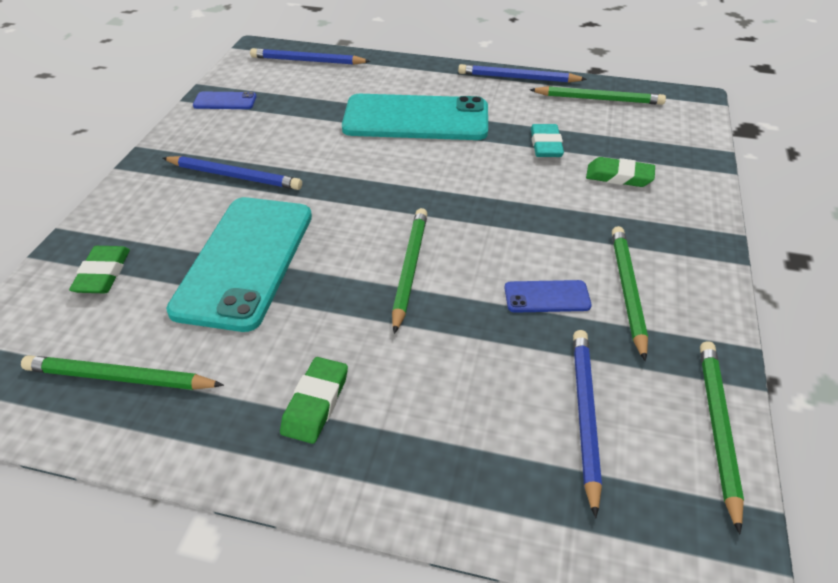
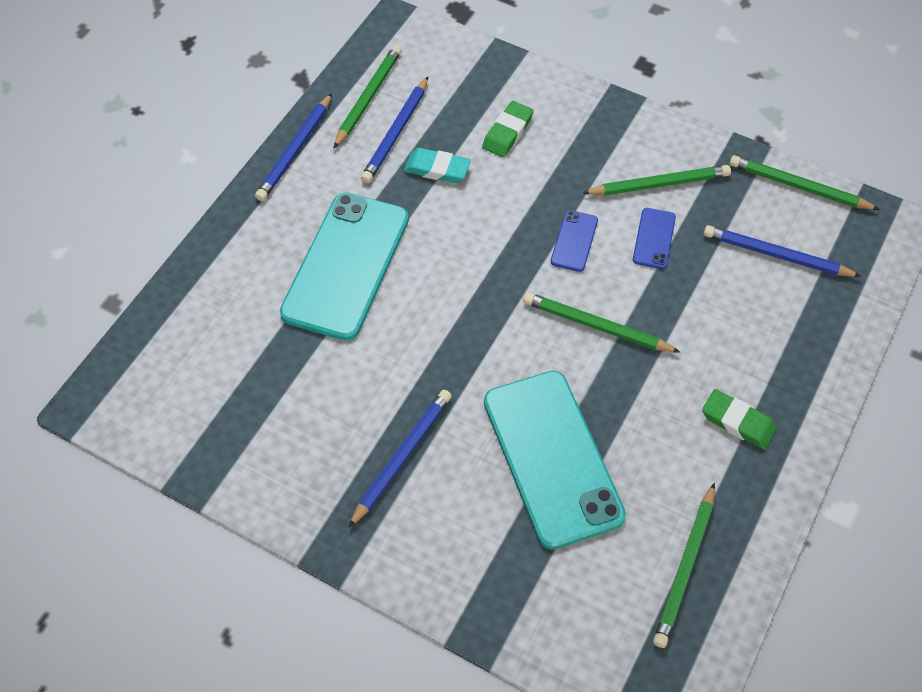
camera: 75 degrees left, 15 degrees up
(103, 274) = (540, 588): green eraser -> none
(225, 101) = (227, 456): blue phone -> blue phone (574, 241)
(245, 261) = (552, 458): turquoise phone -> turquoise phone turned 45 degrees clockwise
(307, 61) = (157, 351): blue pencil -> blue pencil (396, 133)
(627, 291) = (659, 184): green pencil -> green pencil turned 150 degrees clockwise

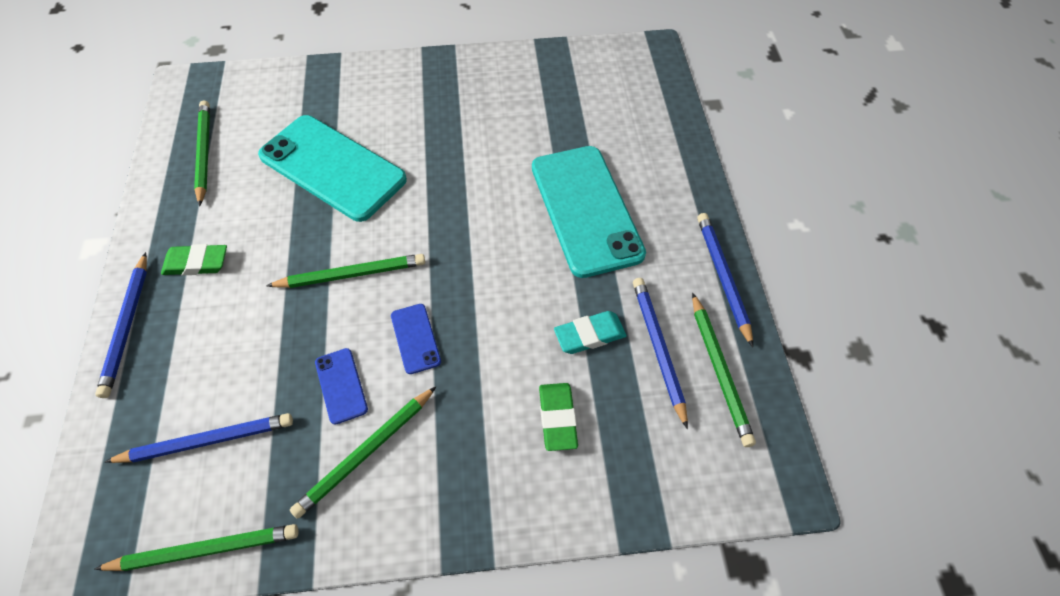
camera: 145 degrees right, 0 degrees up
(402, 457) = (436, 118): blue pencil -> blue pencil (127, 326)

